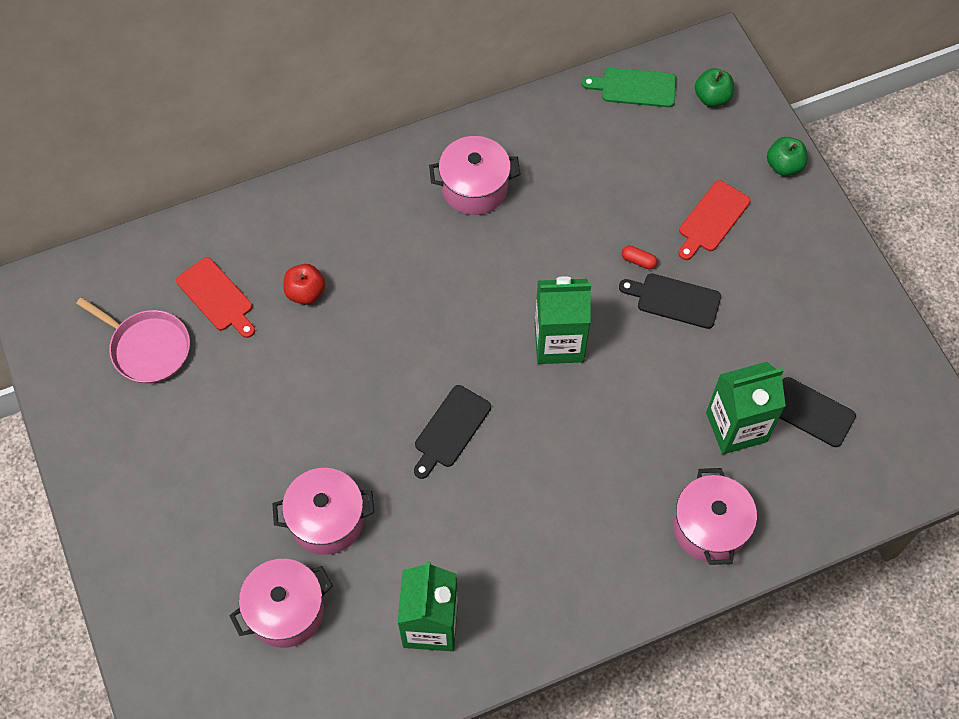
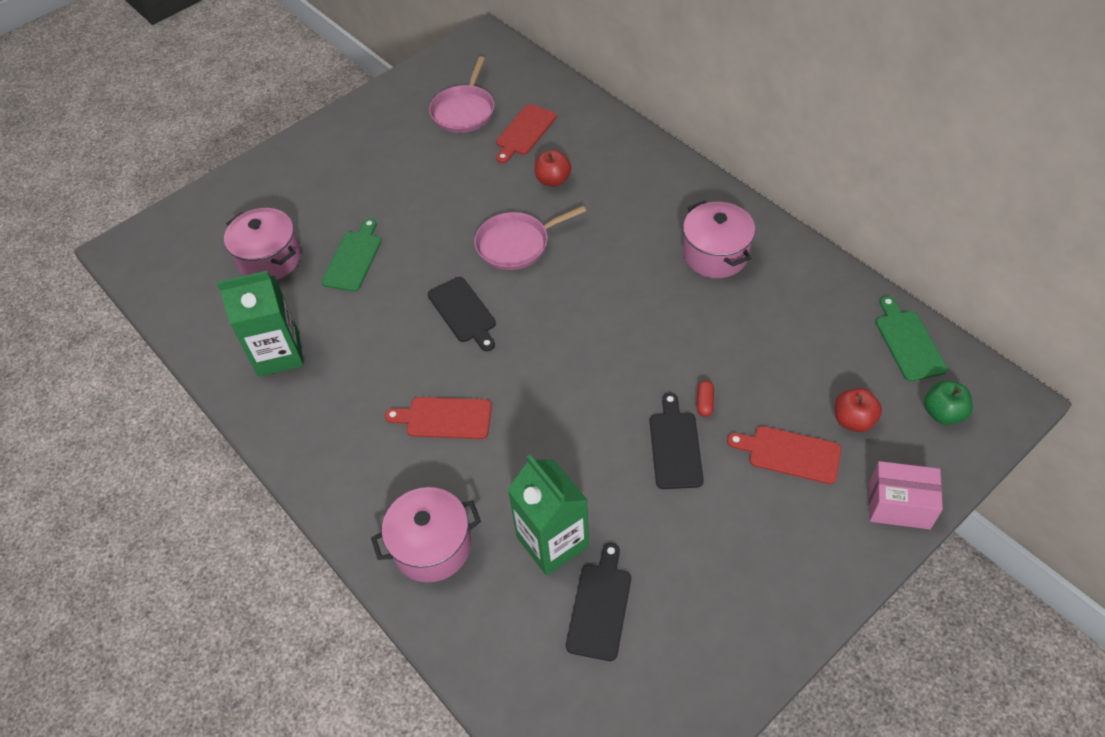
camera: 75 degrees right, 10 degrees down
(327, 520) = (353, 258): pink pot -> green cutting board
(381, 354) = (516, 244): none -> pink pan
(450, 429) = (463, 312): black cutting board -> black cutting board turned 135 degrees counterclockwise
(559, 342) = (583, 364): green carton -> none
(574, 481) = (444, 418): none -> red cutting board
(696, 161) = (853, 420): none -> red apple
(784, 166) = (899, 505): green apple -> pink box

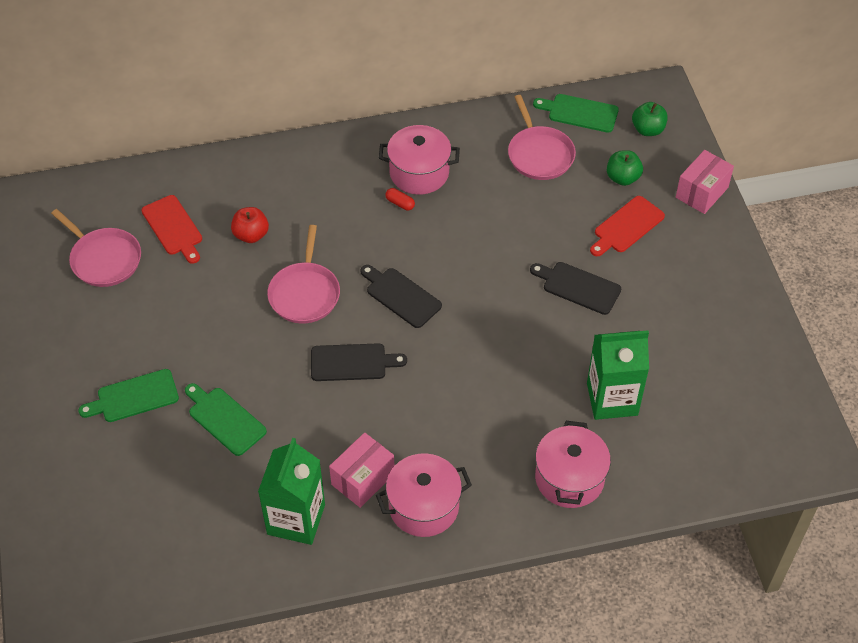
camera: 65 degrees left, 0 degrees up
(270, 259) = (170, 487): pink pot -> pink pot (423, 506)
(343, 195) = (134, 397): none -> green cutting board
(343, 380) = (363, 479): none -> pink box
(444, 418) = (454, 421): red cutting board -> none
(600, 607) = (680, 394): black cutting board -> black cutting board (401, 296)
(704, 403) = (552, 251): red capsule -> red capsule (400, 203)
(821, 334) = (539, 154): none -> pink pan
(853, 420) = (622, 178): red apple -> green apple

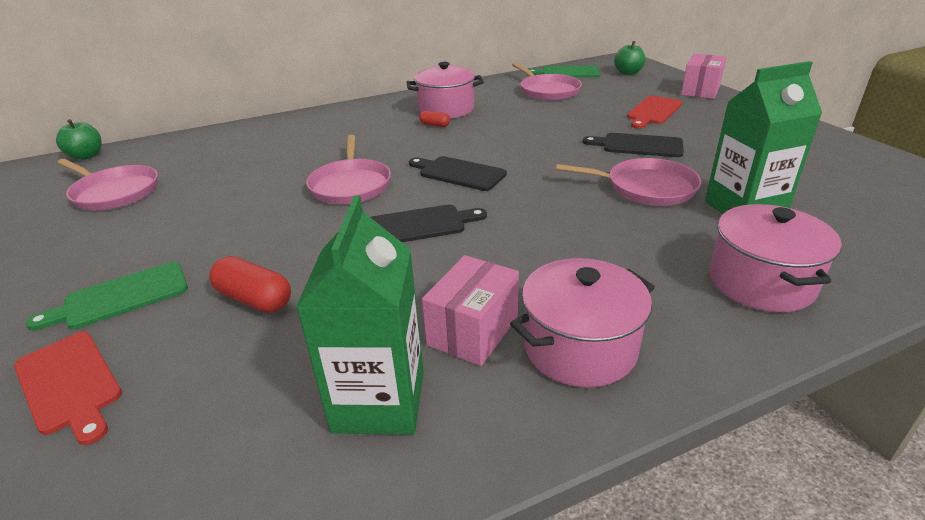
camera: 10 degrees left, 20 degrees down
(173, 228) = (201, 164): red cutting board -> red cutting board (69, 384)
(225, 419) = (254, 299): green cutting board -> red capsule
(251, 235) = (286, 158): red apple -> none
(550, 354) = (646, 188): none -> pink pan
(622, 178) = (627, 92): green apple -> green apple (86, 156)

